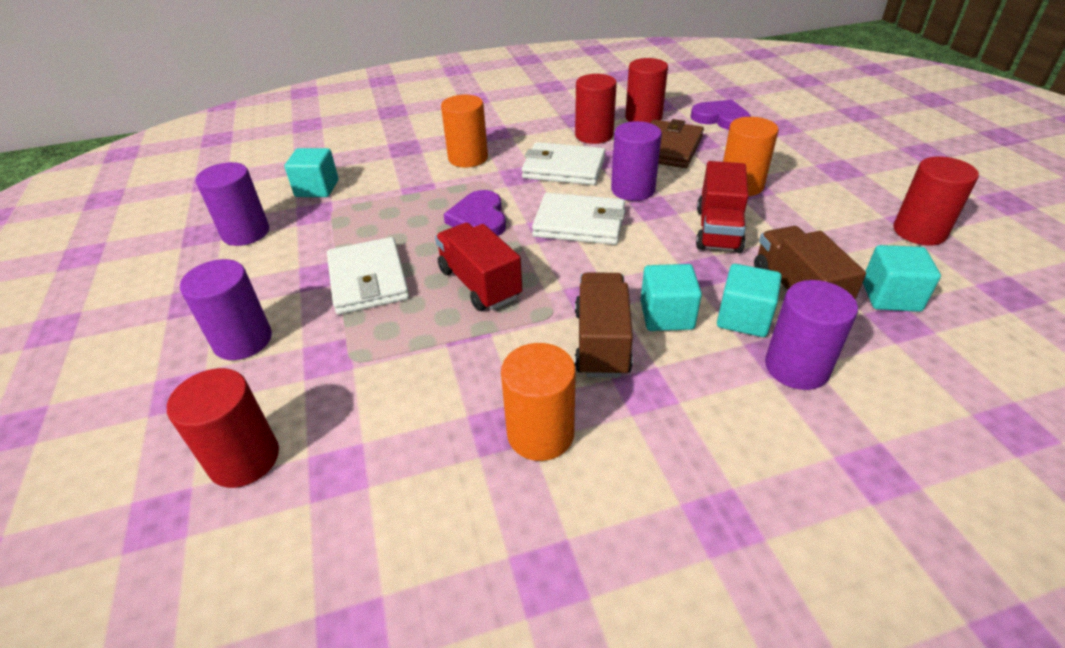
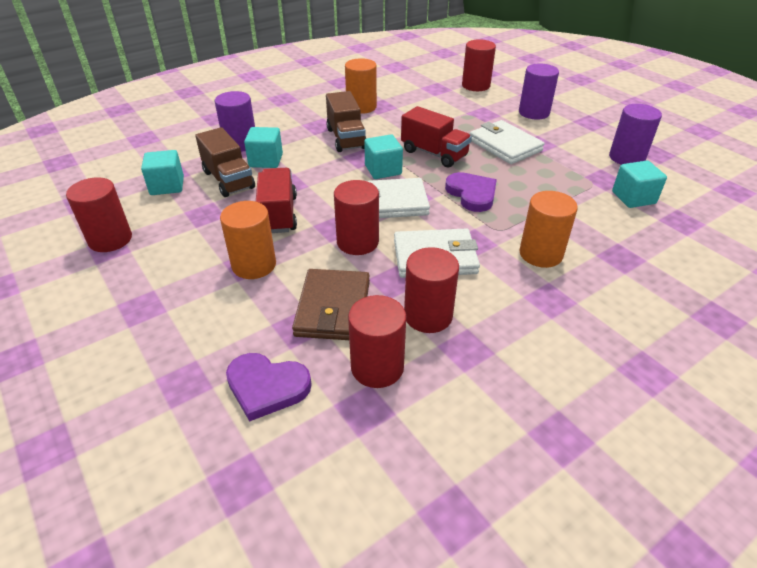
camera: 160 degrees right, 0 degrees up
(632, 190) = (357, 242): purple cylinder -> red cylinder
(666, 315) = (312, 155): turquoise cube -> turquoise cube (383, 170)

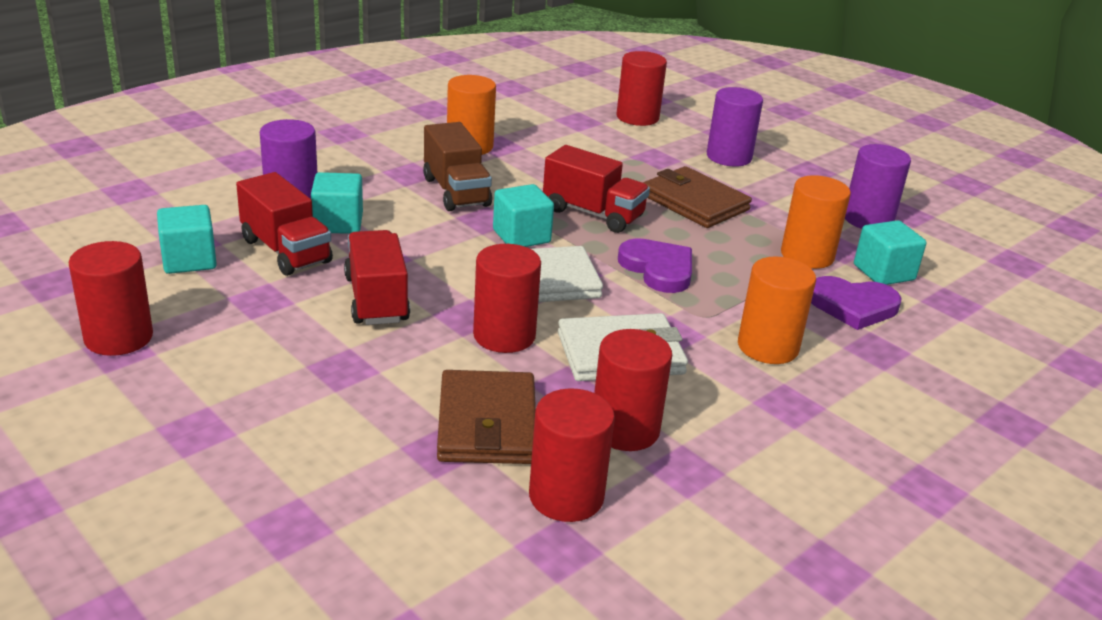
camera: 10 degrees left, 10 degrees down
(228, 180) = (286, 251): brown truck -> red truck
(254, 265) = (355, 369): orange cylinder -> orange cylinder (807, 255)
(267, 387) = (414, 527): purple heart -> purple heart (853, 306)
(505, 145) = (694, 202): white wallet -> brown wallet

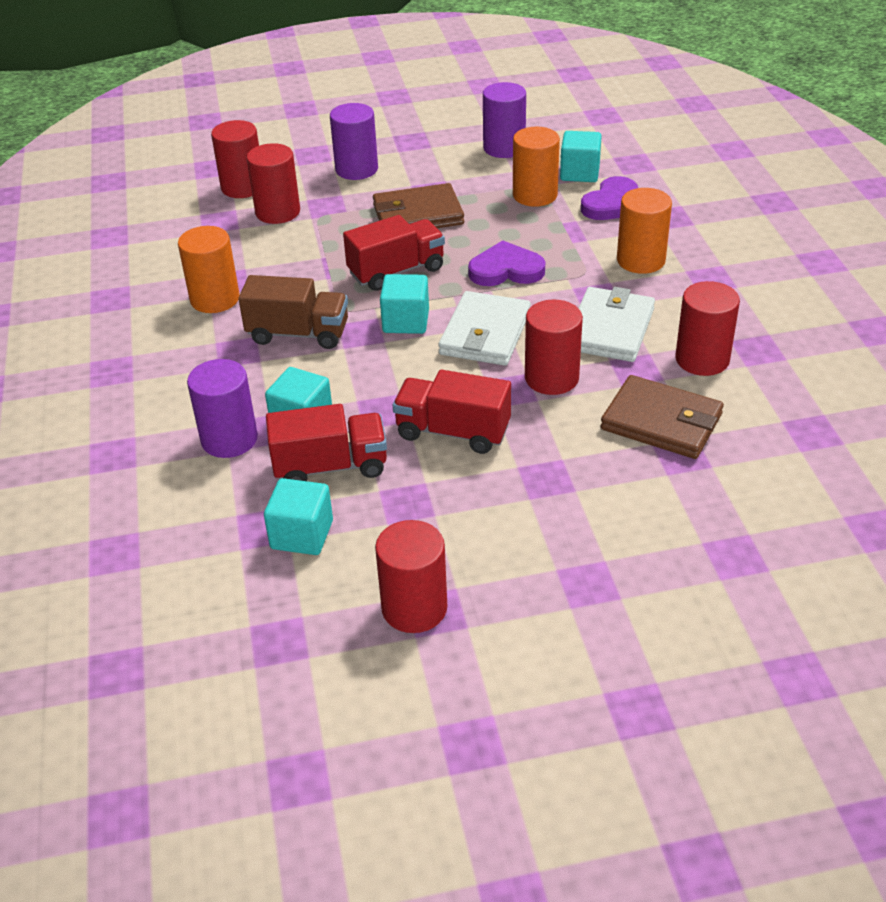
camera: 55 degrees left, 10 degrees up
(566, 496) = (762, 411): red cylinder -> red cylinder (278, 212)

